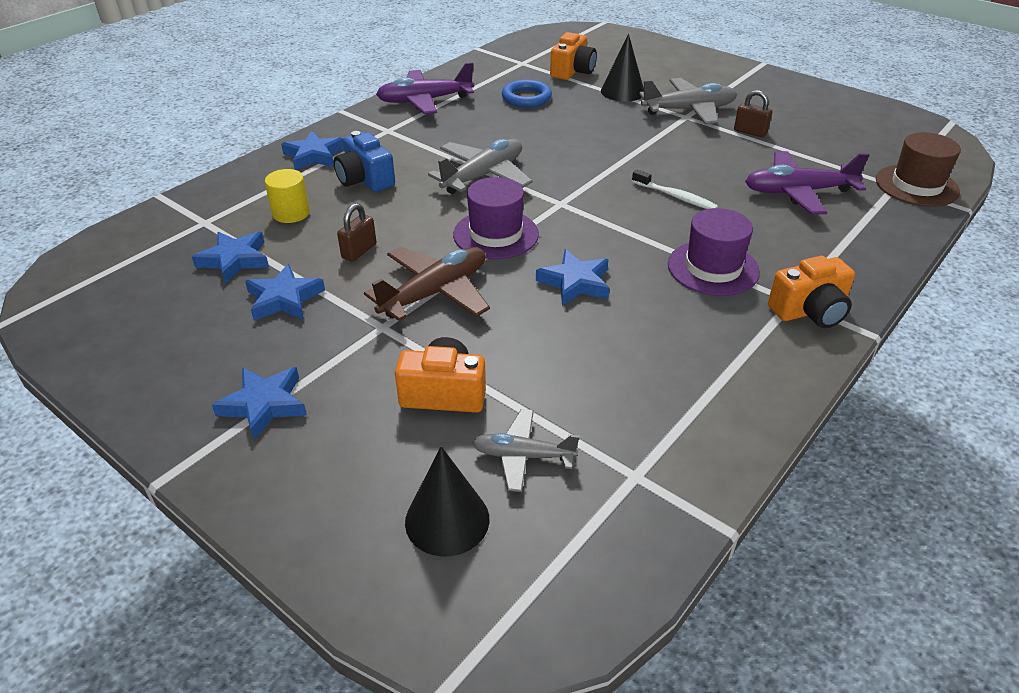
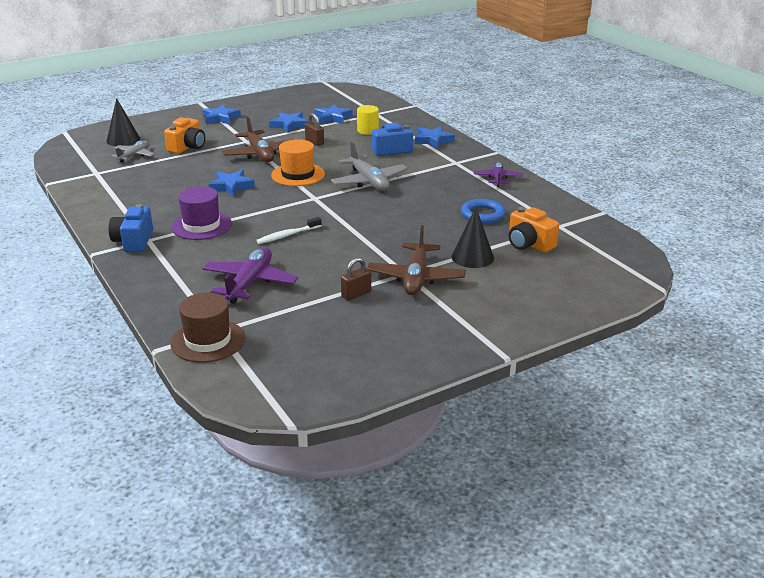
camera: 110 degrees right, 10 degrees down
(425, 101) = (498, 179): purple plane -> purple plane, size x0.62
(496, 234) = (298, 175): purple hat -> orange hat
(689, 110) = (416, 278): grey plane -> brown plane
(809, 311) = (133, 241): orange camera -> blue camera

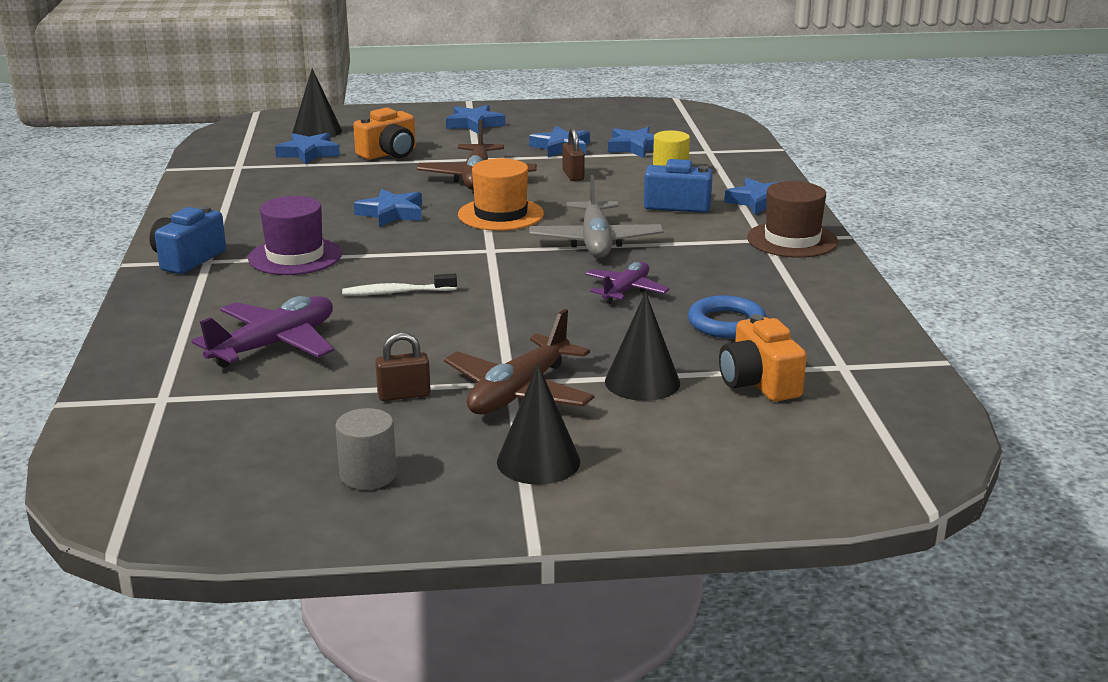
camera: 25 degrees right, 5 degrees down
(134, 155) = (309, 153): grey plane -> blue star
(208, 341) = (134, 408): brown hat -> brown hat (792, 240)
(384, 343) = (368, 475): none -> grey cylinder
(463, 313) = (538, 461): none -> black cone
(498, 179) = (809, 275): purple plane -> purple plane (626, 290)

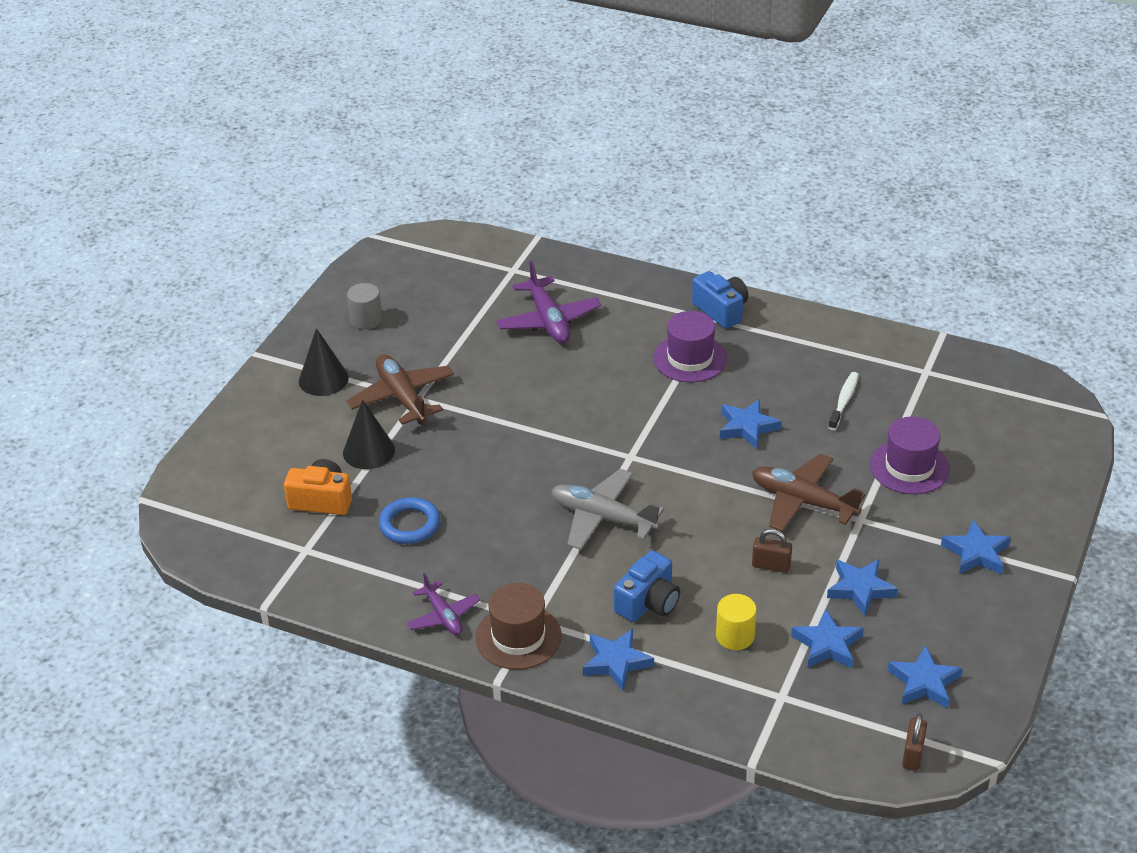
camera: 120 degrees right, 15 degrees up
(309, 153) = (941, 419): blue star -> blue star (924, 682)
(317, 131) = (1008, 439): black cone -> none
(389, 154) = (909, 467): orange camera -> purple hat
(396, 292) = (587, 388): white toothbrush -> white toothbrush (844, 401)
(404, 395) = (439, 353): brown padlock -> brown padlock (912, 755)
(500, 214) = (702, 486): orange hat -> none
(626, 290) = (501, 498): purple plane -> purple plane (443, 616)

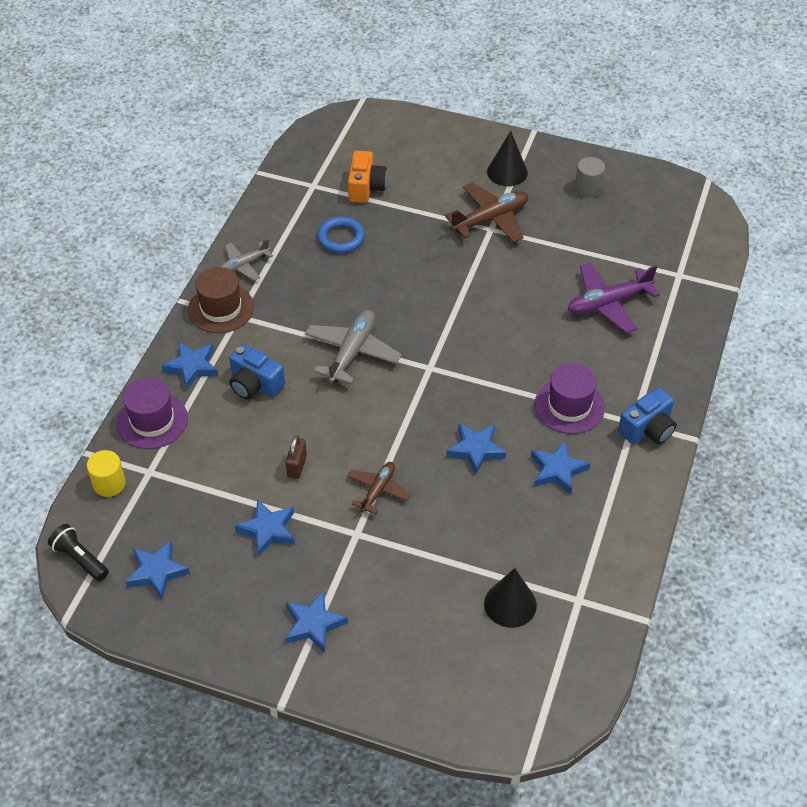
camera: 85 degrees right, 10 degrees up
(369, 451) = (423, 207): black cone -> black cone (510, 604)
(443, 616) = (244, 265): purple plane -> grey plane
(735, 636) = (216, 441): yellow cylinder -> yellow cylinder (109, 484)
(803, 501) = (378, 490): brown plane -> brown plane, size x0.62
(827, 645) = (203, 504): blue star -> blue star (557, 470)
(844, 401) = (522, 526): white toothbrush -> none
(909, 467) = (430, 576): purple hat -> purple hat (152, 421)
(912, 755) = (80, 559): brown padlock -> black flashlight

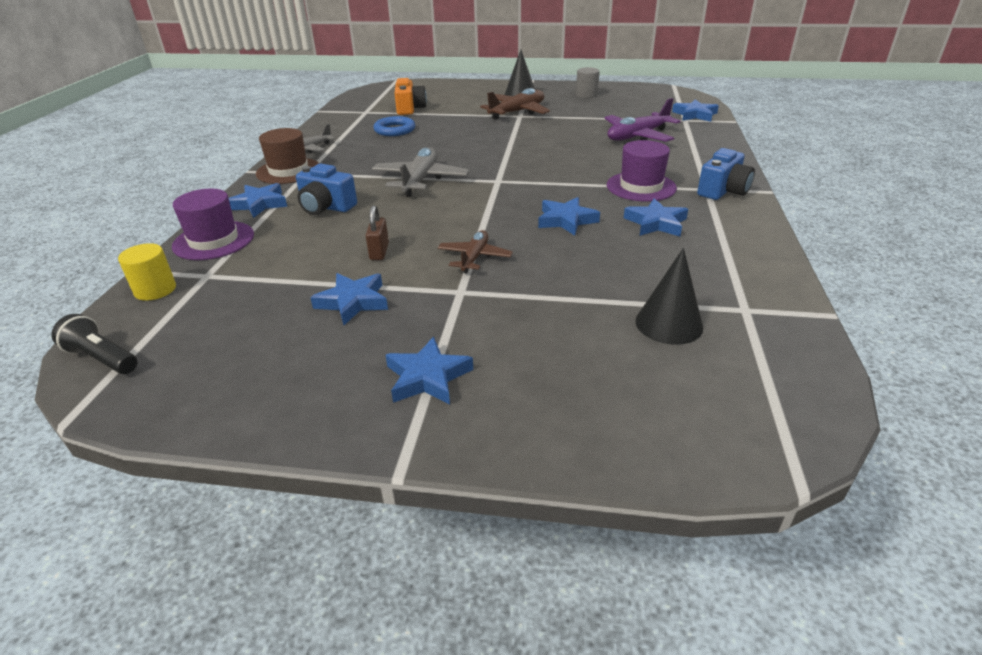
camera: 10 degrees left, 15 degrees down
(157, 572) = (208, 356): blue star -> blue star (695, 115)

